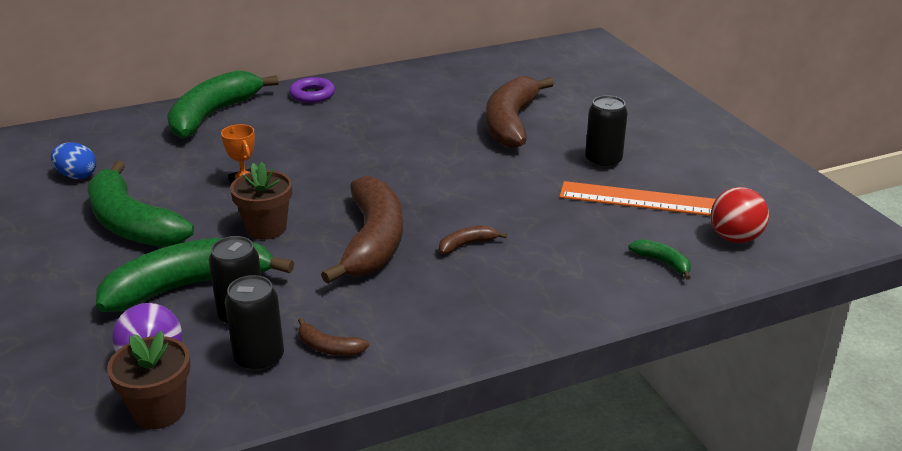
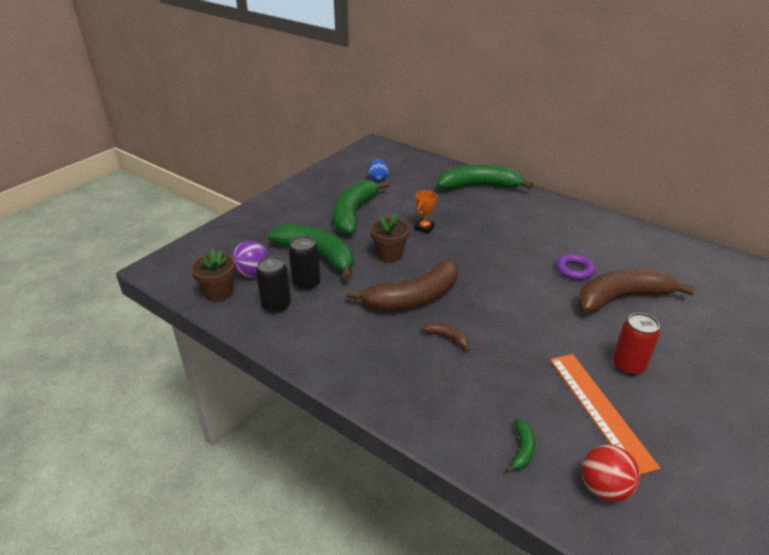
camera: 60 degrees right, 5 degrees up
(312, 94) = (545, 206): purple ring -> purple ring (574, 270)
(329, 347) = (302, 325): brown banana -> none
(603, 161) = (628, 365): black can -> red can

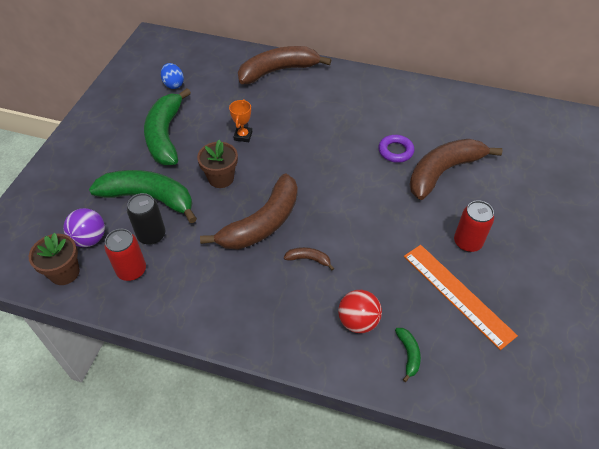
camera: 20 degrees left, 15 degrees up
(276, 305) = (131, 270): black can -> red can
(479, 187) = (278, 71): green banana -> brown banana
(604, 488) = (481, 369): red ball -> red ball (358, 321)

